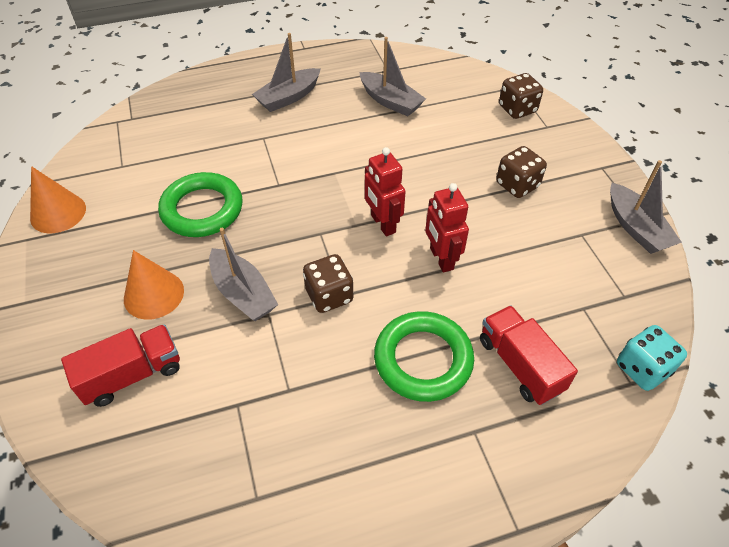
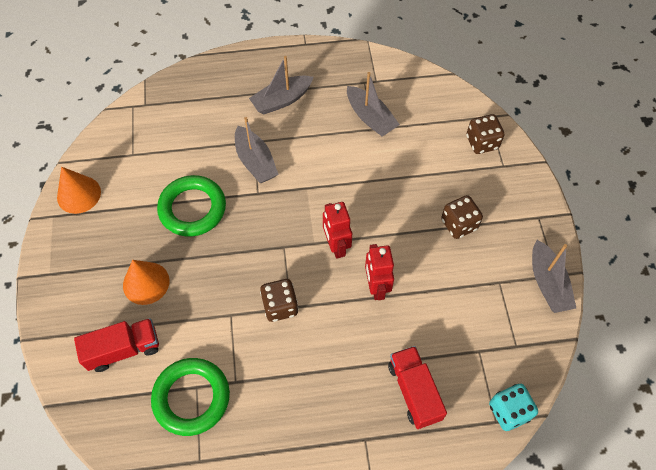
camera: 10 degrees right, 10 degrees up
(243, 293) = (214, 293): grey boat -> grey boat (255, 161)
(423, 359) = (341, 374): green ring -> green ring (191, 398)

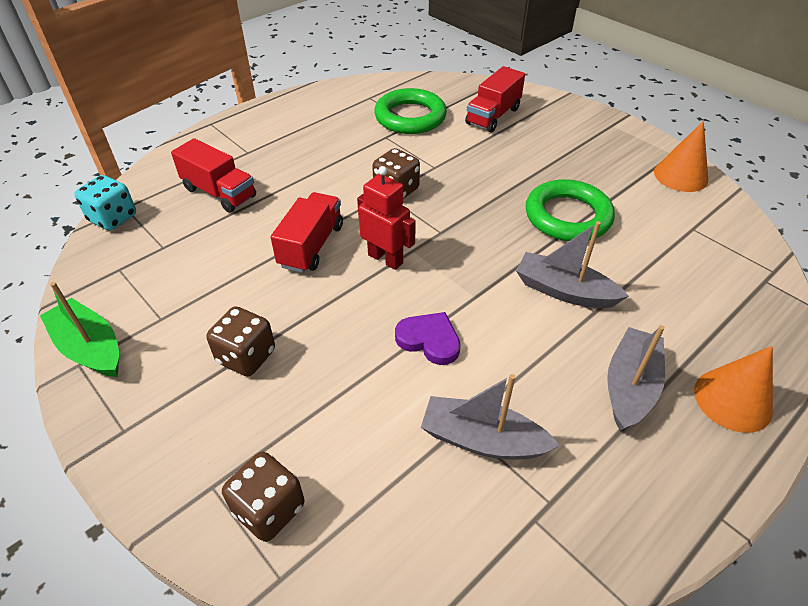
camera: 145 degrees right, 15 degrees down
(146, 283) = (531, 153): orange cone -> orange cone (732, 400)
(354, 177) = (429, 340): none -> purple heart
(376, 287) = (311, 246): red robot -> red truck
(547, 283) = (90, 348): grey boat -> green boat

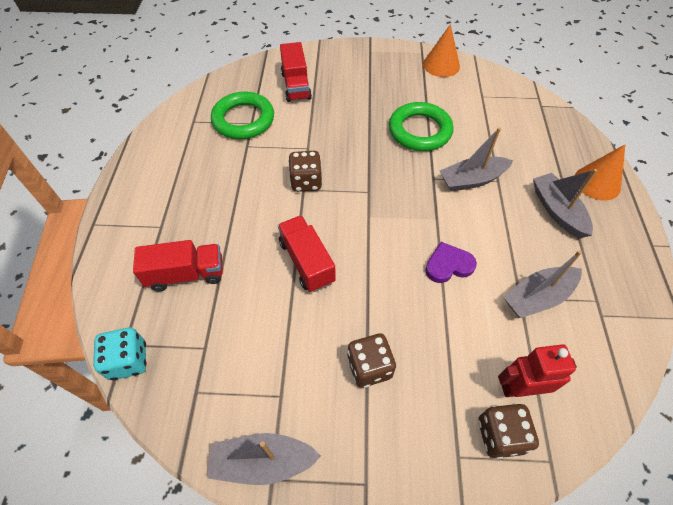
camera: 45 degrees left, 10 degrees up
(90, 348) = (263, 461): green boat -> grey boat
(385, 259) = (361, 234): red robot -> red robot (519, 388)

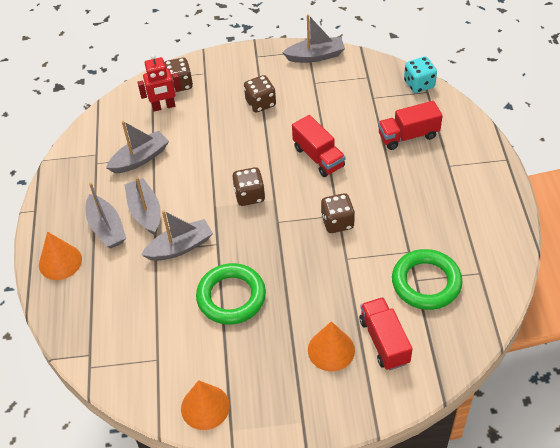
camera: 175 degrees right, 5 degrees down
(339, 85) = (331, 350): none -> orange cone
(396, 224) = (249, 195): none -> brown dice
(448, 265) = (206, 170): purple heart -> none
(516, 223) = (145, 212): none -> grey boat

